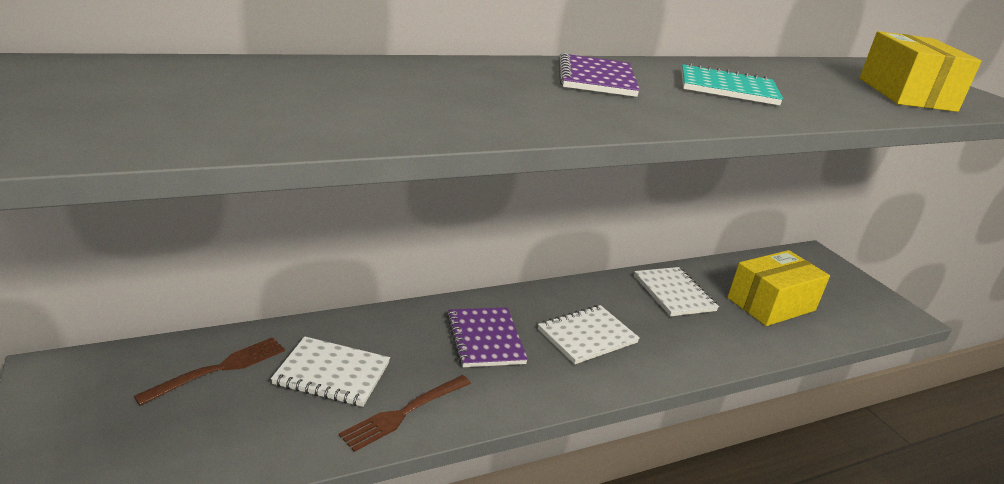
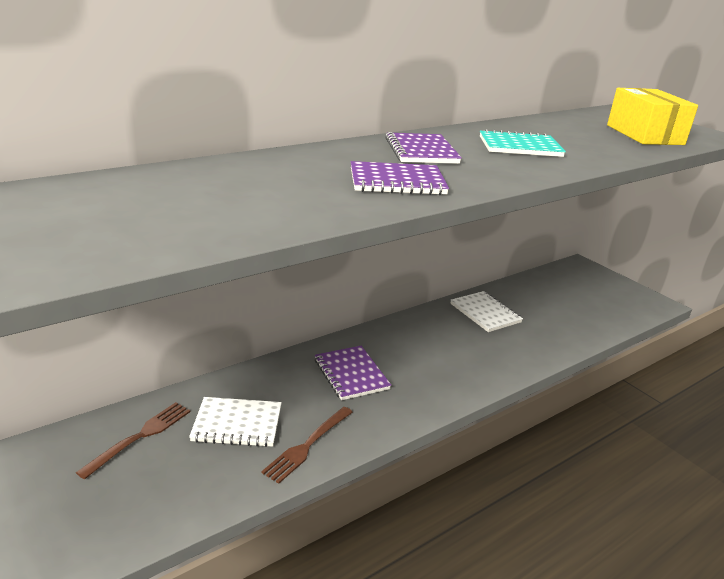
camera: 10 degrees left, 0 degrees up
(544, 107) = (397, 182): none -> purple notebook
(587, 336) = (430, 359): white notebook -> none
(771, 304) = (559, 310): yellow box -> none

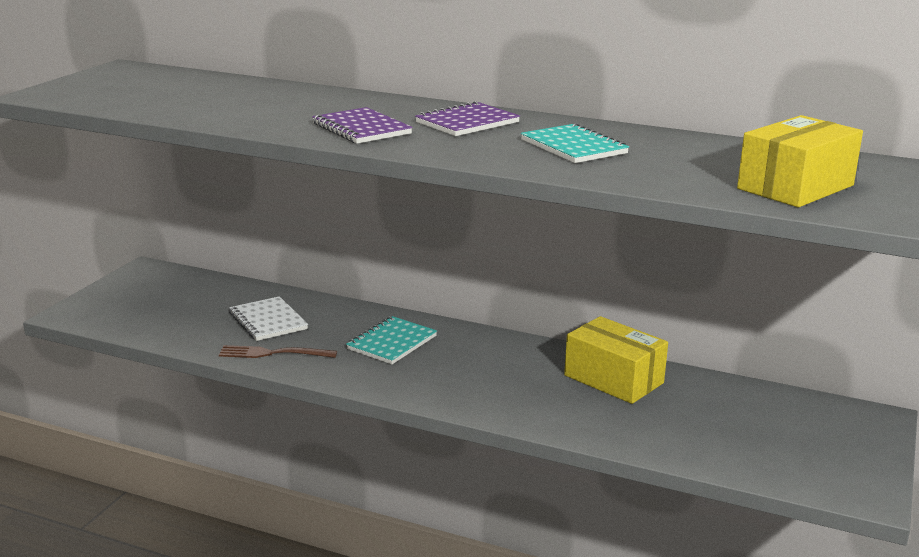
camera: 60 degrees right, 5 degrees down
(140, 436) = (217, 296): brown fork -> none
(351, 374) = (392, 343): purple notebook -> turquoise notebook
(485, 313) = (613, 379): white notebook -> yellow box

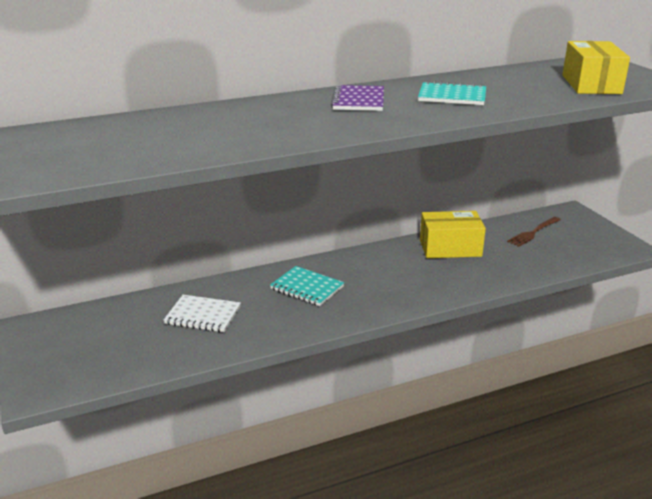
camera: 45 degrees left, 5 degrees up
(272, 353) = (251, 334): brown fork -> brown fork (533, 233)
(361, 129) = (317, 125): purple notebook -> none
(392, 343) = (307, 288): turquoise notebook -> turquoise notebook turned 45 degrees counterclockwise

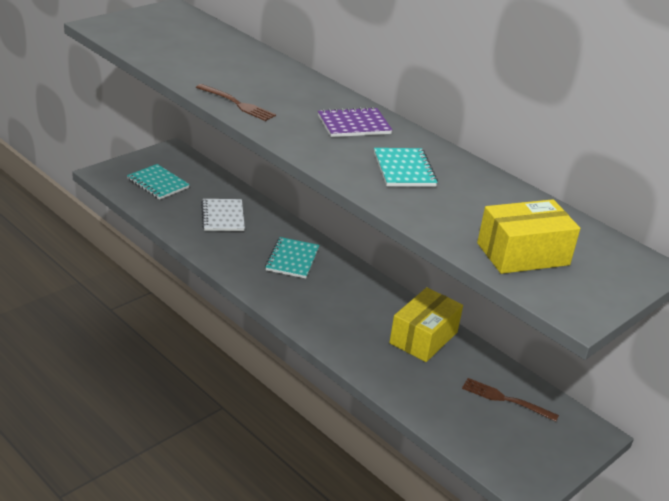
camera: 65 degrees right, 5 degrees up
(97, 350) = (158, 183): none -> turquoise notebook
(288, 137) = (237, 104): none -> brown fork
(450, 248) = (423, 338): yellow box -> yellow box turned 60 degrees clockwise

